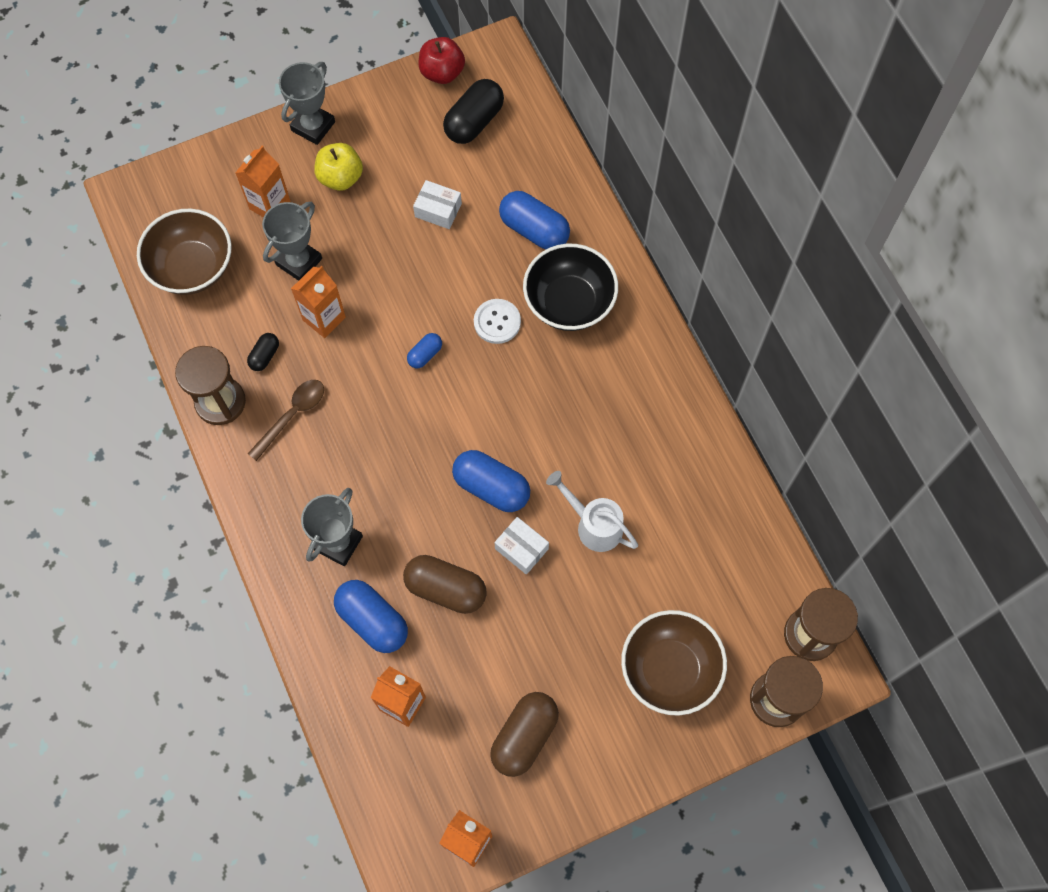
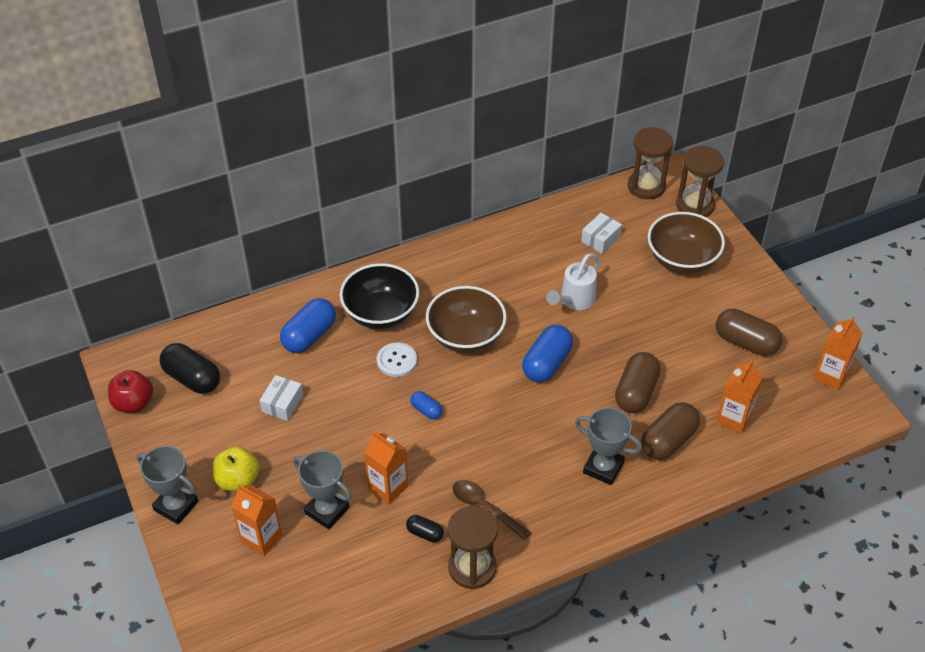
camera: 90 degrees left, 20 degrees down
(192, 267) = (326, 602): brown bowl -> brown bowl (466, 336)
(373, 620) = (668, 441): blue capsule -> brown capsule
(521, 548) = (597, 344): white box -> white box (600, 239)

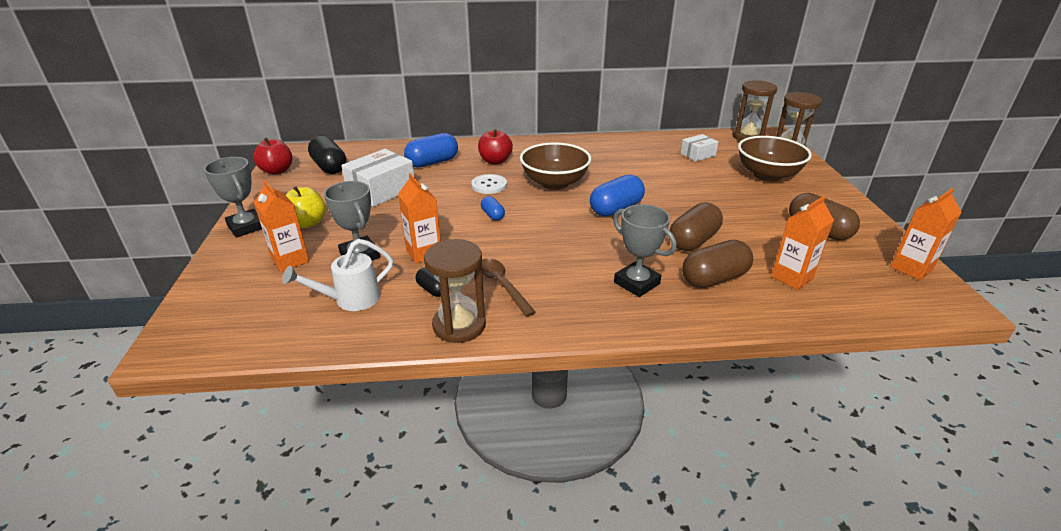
camera: 20 degrees right, 15 degrees down
(282, 404) = (381, 190): white box -> white box, size x1.76
(381, 313) = (495, 161): black bowl -> red apple
(574, 300) = (659, 180): white watering can -> white watering can (351, 300)

